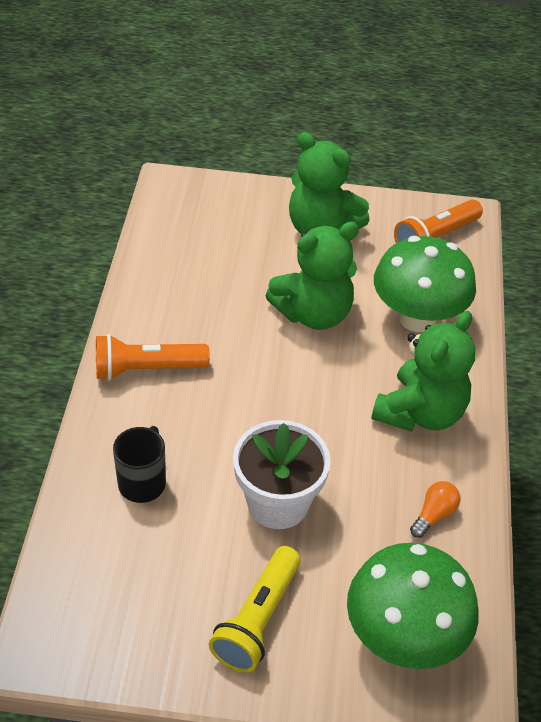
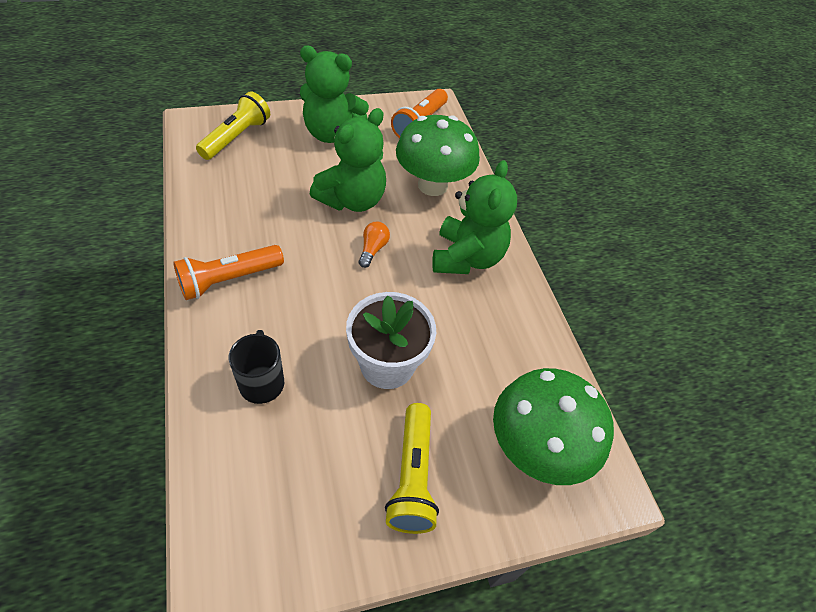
camera: 25 degrees left, 5 degrees up
(211, 211) = (236, 137): none -> yellow flashlight
(434, 515) = (512, 336): orange light bulb -> orange light bulb (373, 249)

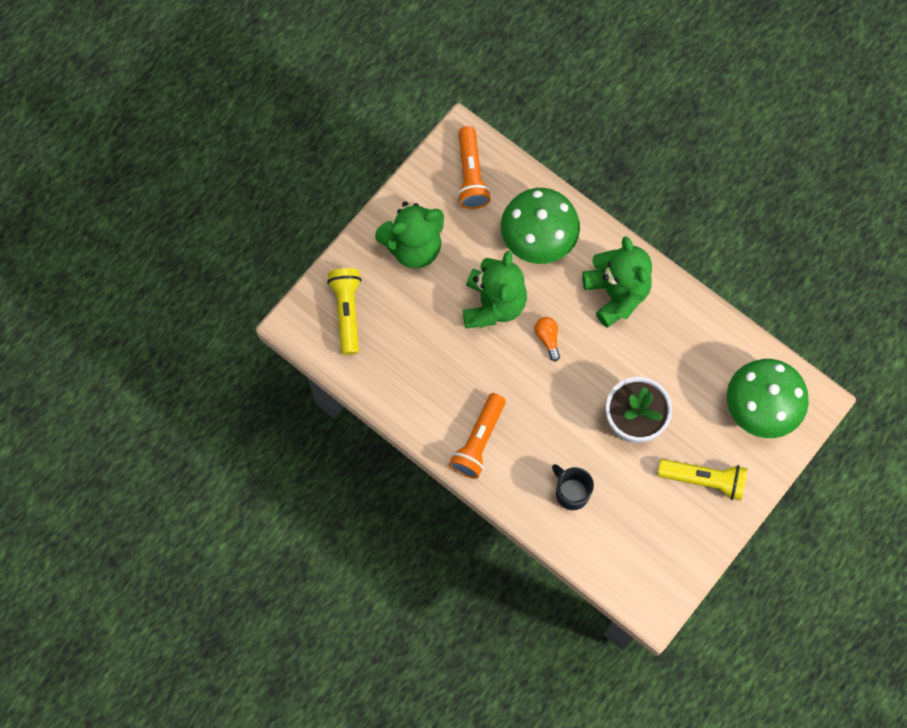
camera: 30 degrees left, 20 degrees up
(412, 476) = (704, 480): yellow flashlight -> yellow flashlight turned 45 degrees counterclockwise

